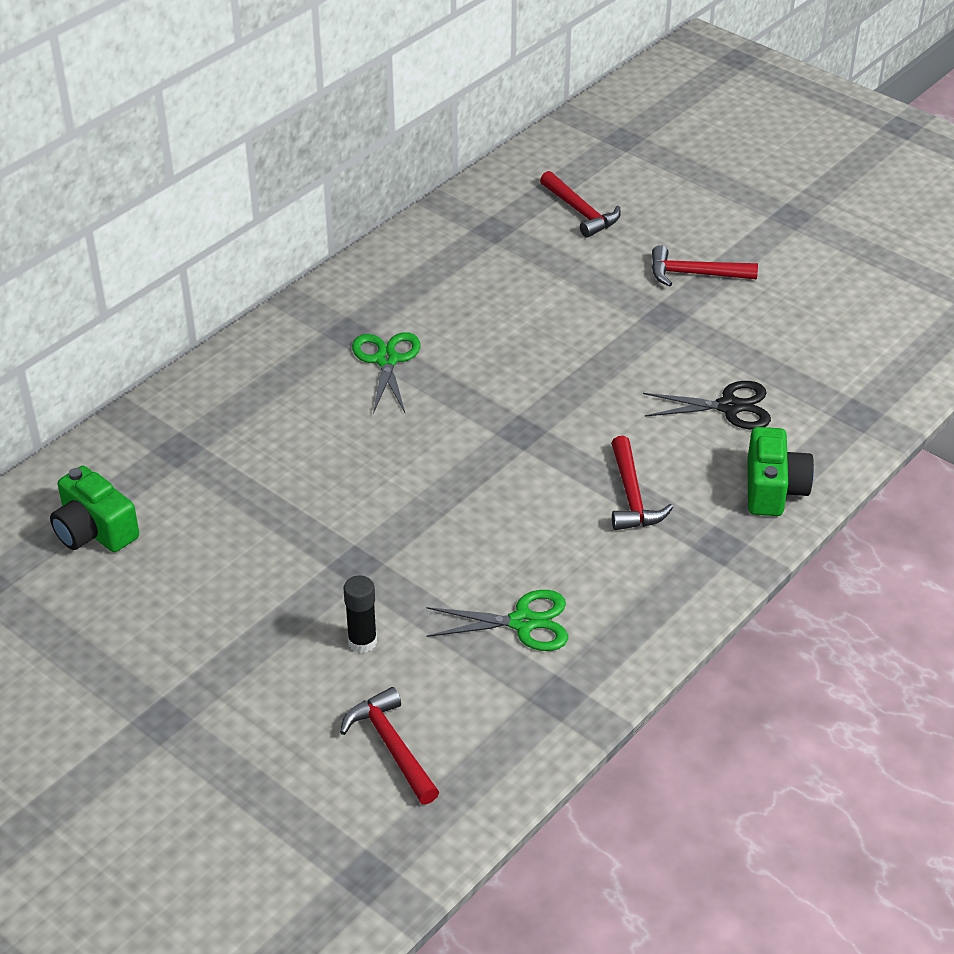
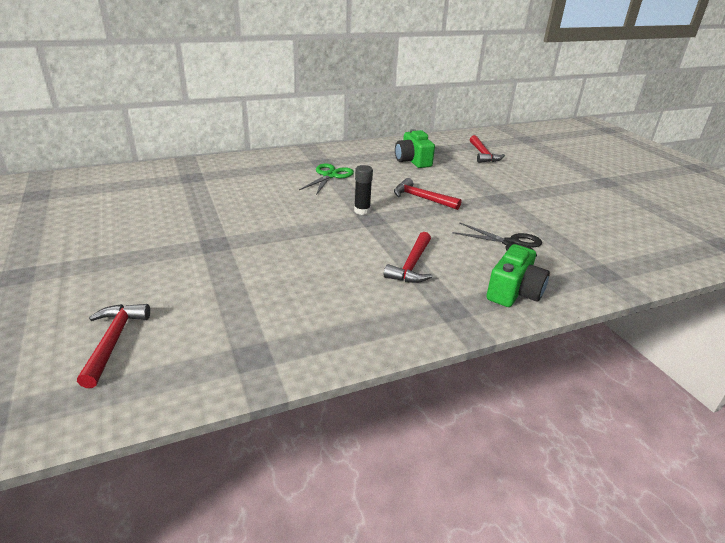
camera: 25 degrees right, 10 degrees down
(94, 531) = (112, 192): green camera -> green camera (412, 161)
(362, 642) = (171, 279): black glue stick -> black glue stick (362, 211)
(523, 622) = (277, 305): green scissors -> none
(694, 274) = (530, 188): red hammer -> red hammer (421, 198)

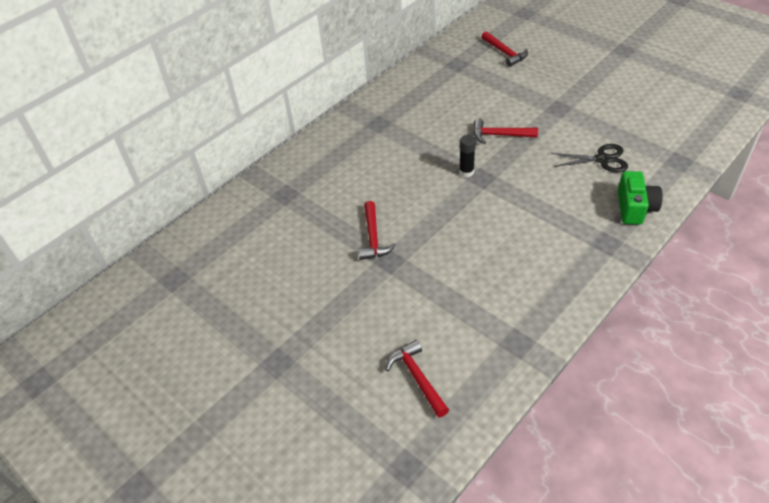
camera: 20 degrees left, 15 degrees up
(330, 175) = (402, 139): green scissors -> none
(411, 265) = (550, 214): red hammer -> red hammer (373, 238)
(412, 161) = (453, 88): green camera -> none

